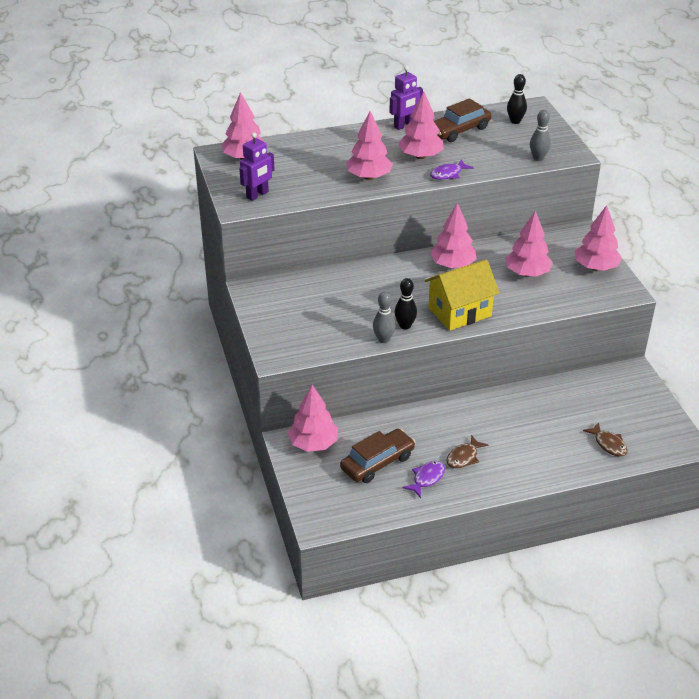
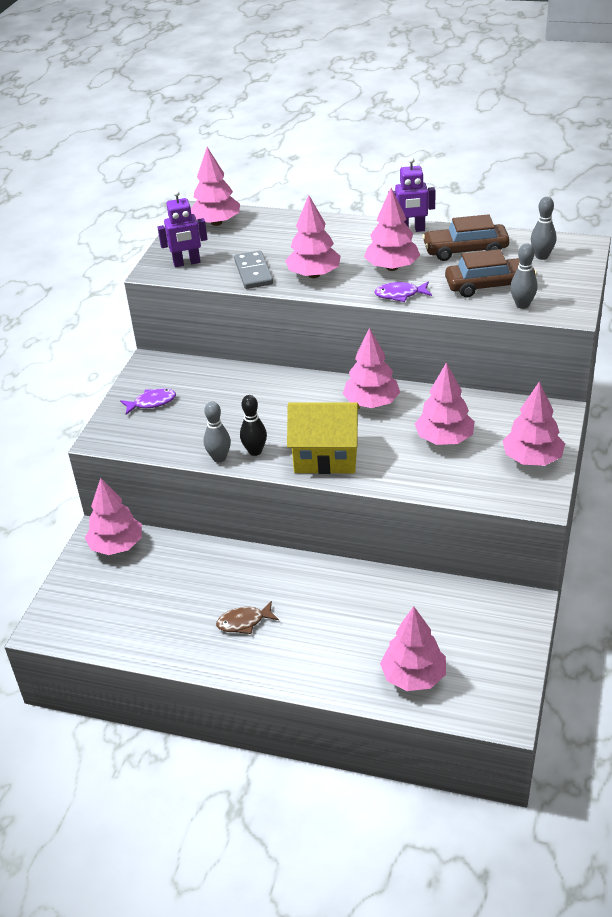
camera: 35 degrees right, 0 degrees up
(320, 187) = (253, 272): none -> grey domino
(377, 462) = (155, 590): brown car -> brown car (489, 285)
(427, 478) = (186, 628): purple fish -> purple fish (152, 402)
(515, 121) = (542, 256): black bowling pin -> grey bowling pin
(608, 444) = (413, 676): brown fish -> pink tree

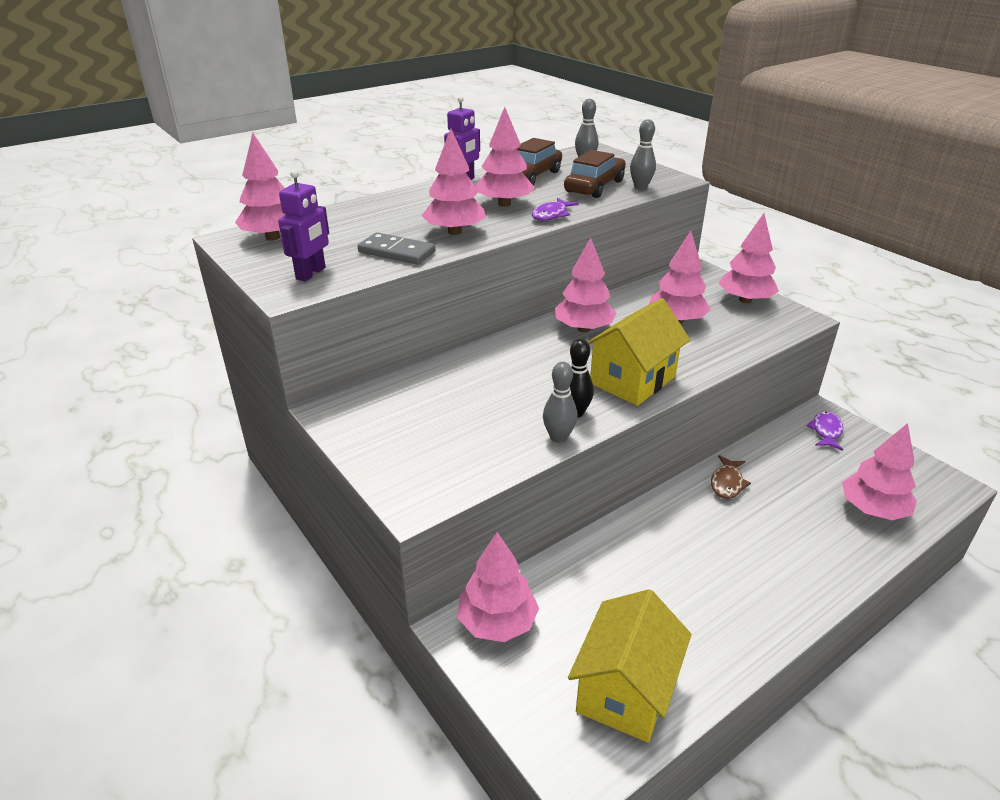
camera: 55 degrees left, 5 degrees down
(113, 621) = (625, 690): none -> yellow house
(152, 402) = (402, 439): purple fish -> purple fish (826, 431)
(244, 622) = (717, 580): brown fish -> brown fish (727, 483)

